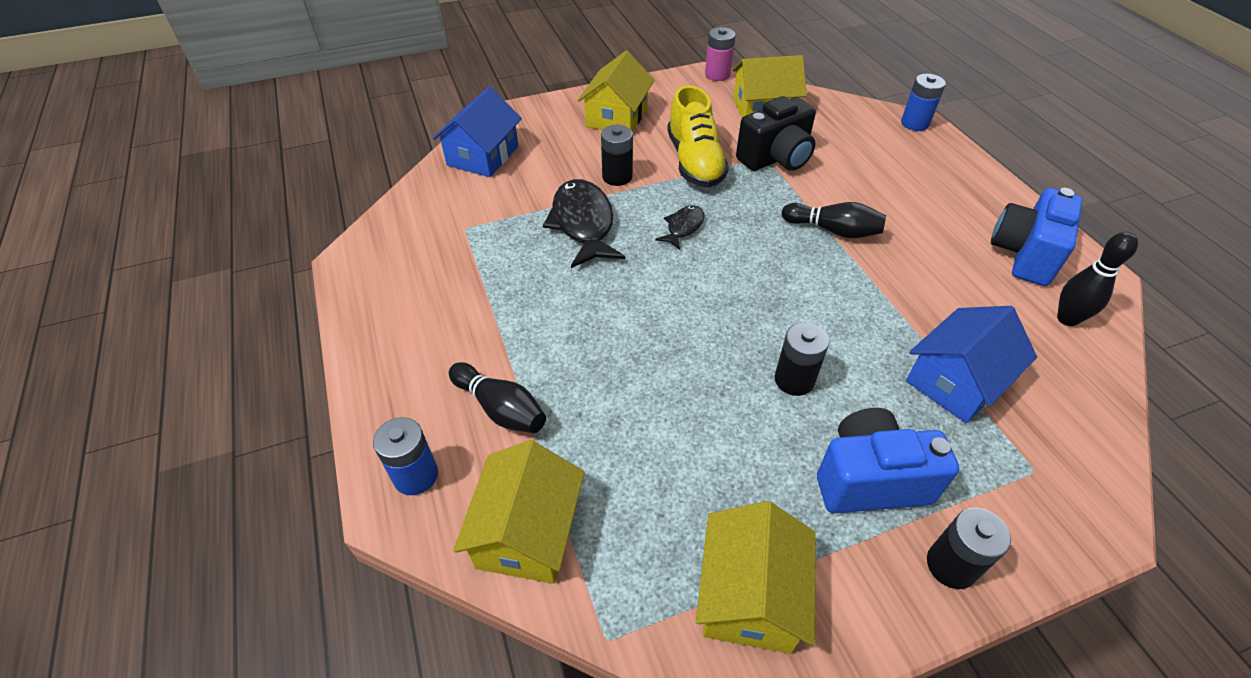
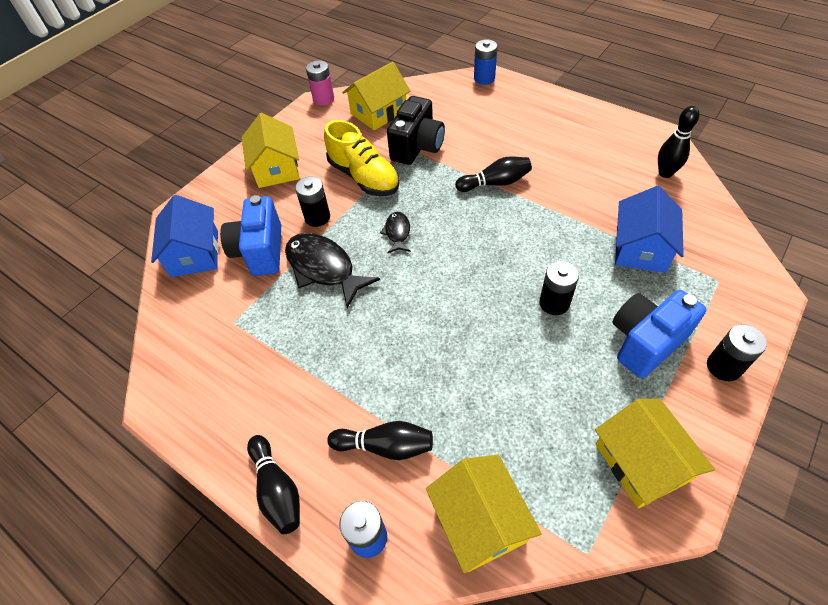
camera: 30 degrees left, 5 degrees up
(378, 385) = (277, 489): none -> black bowling pin
(1024, 254) = (613, 142): blue camera -> blue camera (260, 251)

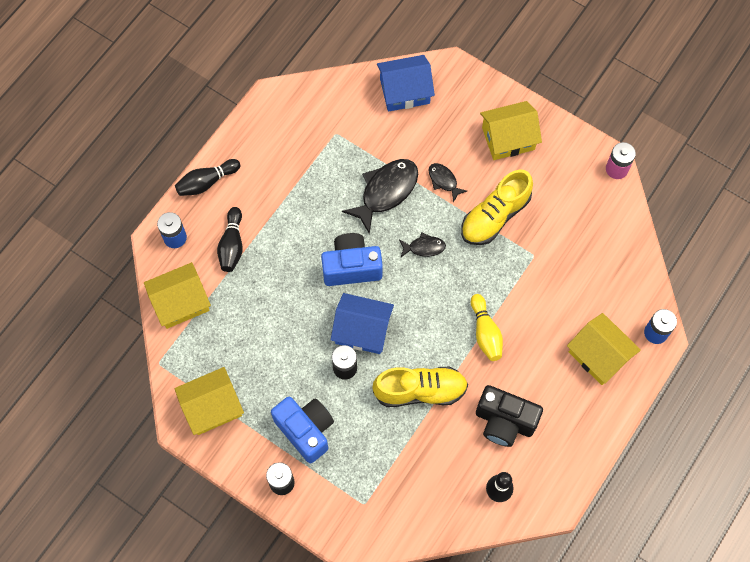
camera: 85 degrees right, 15 degrees up
(260, 251) = (405, 141): blue camera -> blue camera (351, 267)
(317, 217) = (444, 181): black battery -> black fish
(378, 112) = (593, 224): yellow house -> yellow house (599, 355)
(417, 147) = (537, 263): black camera -> black camera (504, 422)
(495, 183) = (485, 332): black bowling pin -> yellow bowling pin
(569, 233) = (420, 391): none -> yellow shoe
(640, 248) = (401, 447): blue house -> blue house (362, 330)

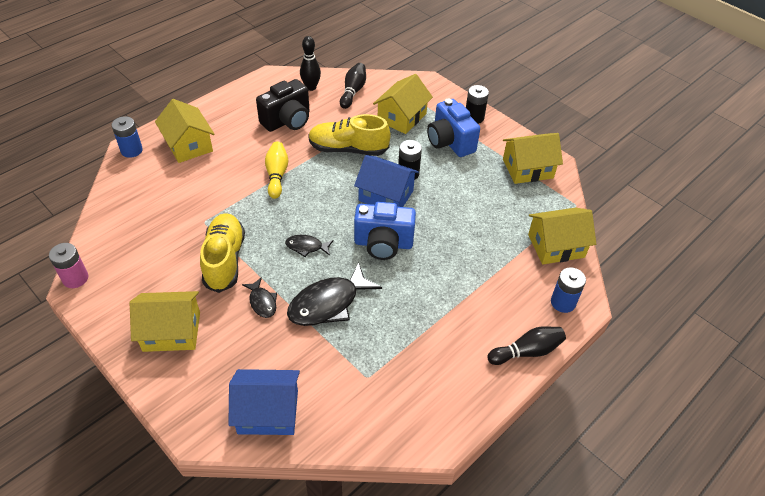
camera: 170 degrees left, 20 degrees down
(232, 245) = (502, 284): black bowling pin -> black bowling pin (353, 91)
(370, 461) = (402, 117): none -> yellow house
(495, 216) = (224, 260): yellow shoe -> yellow shoe turned 60 degrees counterclockwise
(504, 422) = (287, 121): black camera -> black camera turned 105 degrees clockwise

